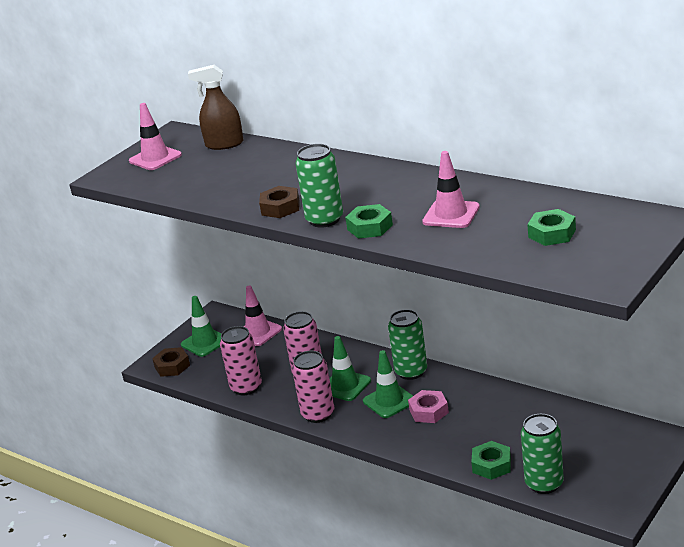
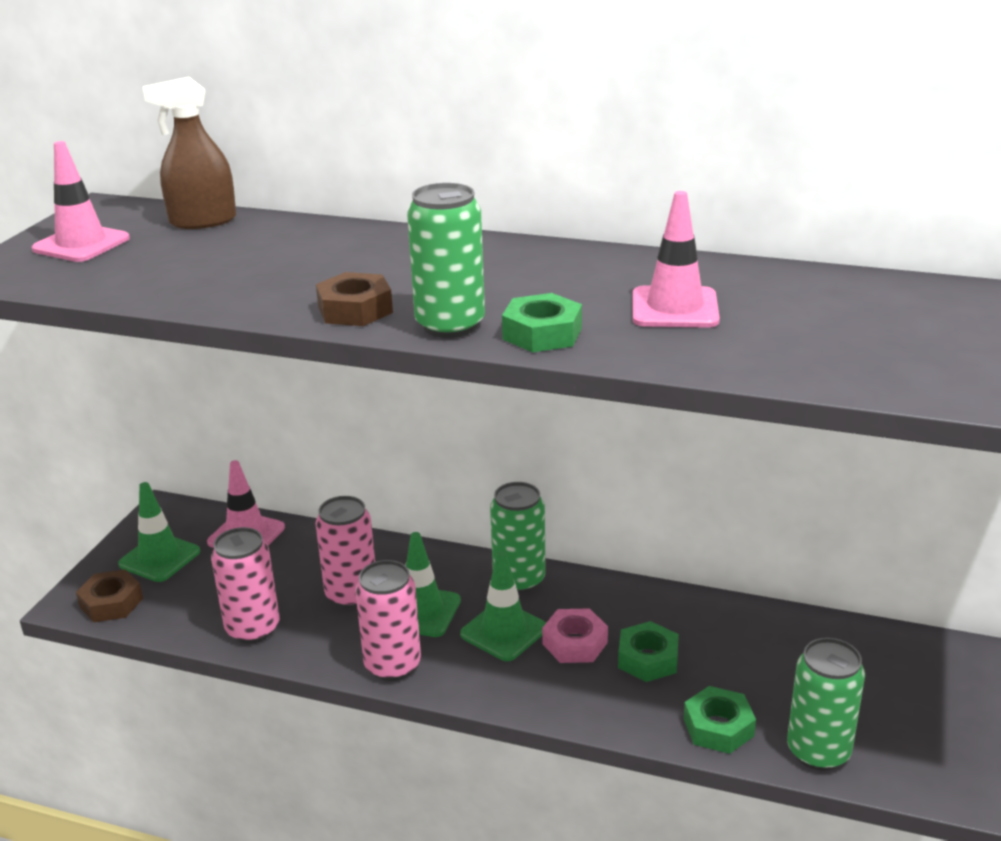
camera: 20 degrees left, 0 degrees up
(552, 233) = (874, 329): green nut -> green nut (648, 659)

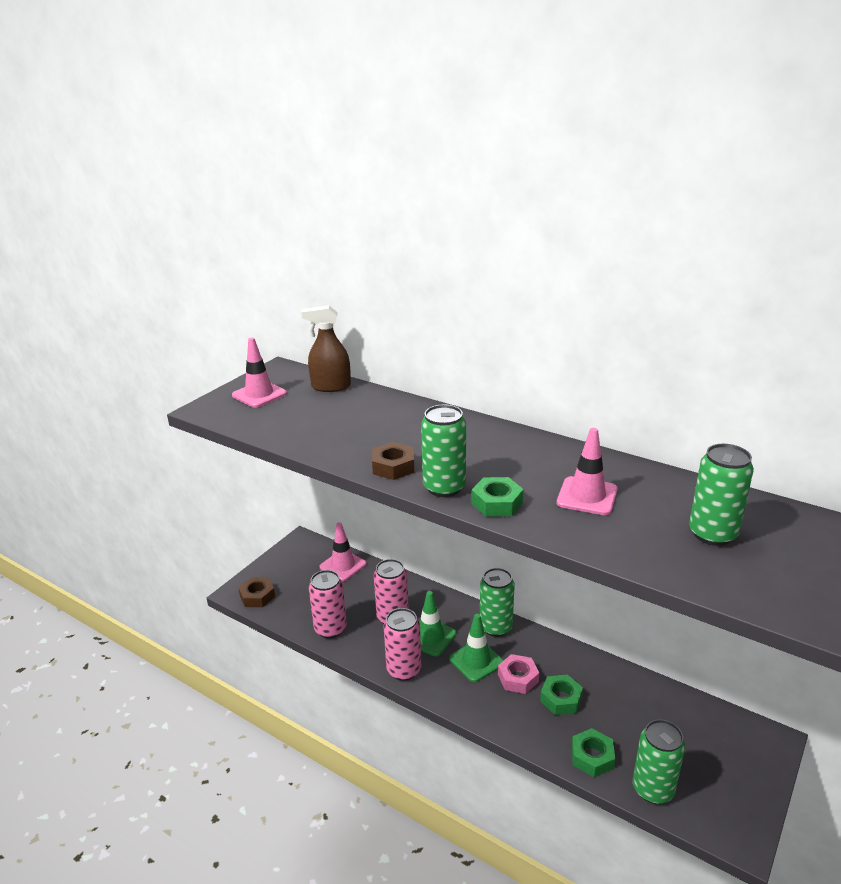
camera: 15 degrees right, 0 degrees up
(159, 558) = (291, 572): green traffic cone -> none
(874, 328) = (712, 534): none -> green can

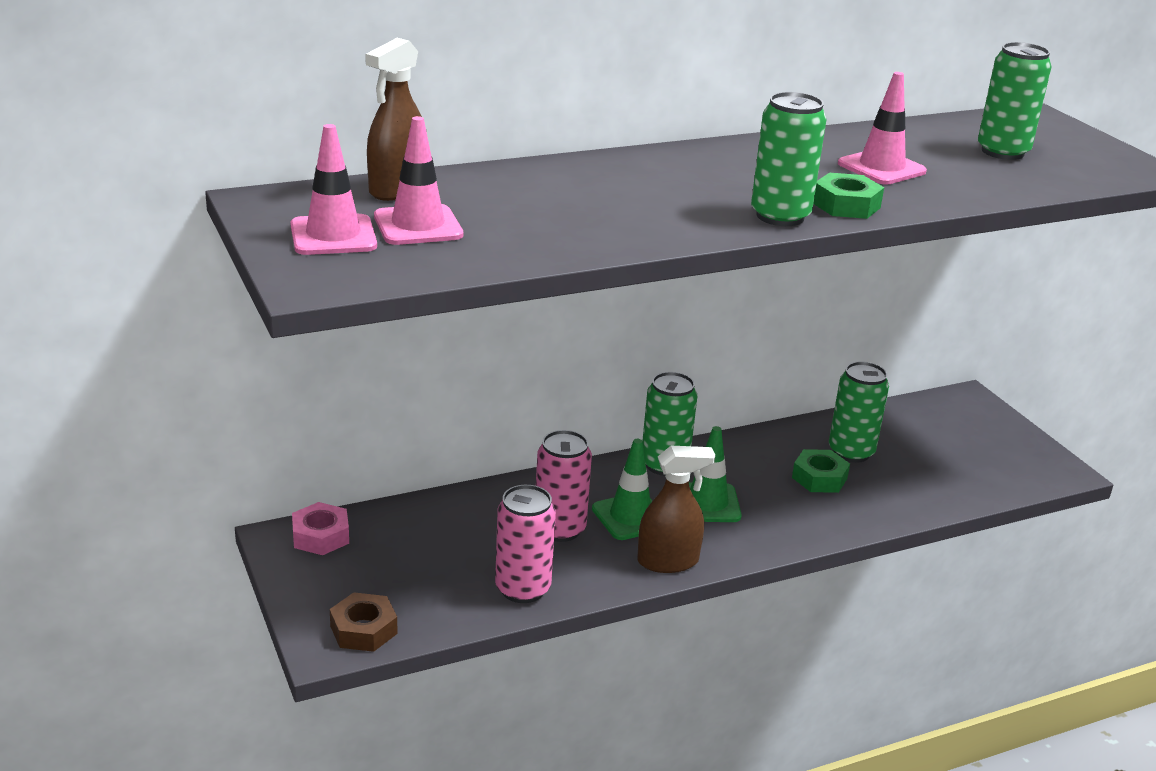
camera: 60 degrees left, 0 degrees up
(343, 565) = (396, 525): pink traffic cone -> pink traffic cone (418, 226)
(393, 467) = (694, 224): brown nut -> none
(404, 670) = (668, 561): pink can -> brown spray bottle
(518, 678) = (762, 489): pink nut -> pink nut (320, 536)
(592, 757) = (914, 499): green nut -> none
(653, 789) = (979, 486): green can -> green can (851, 452)

